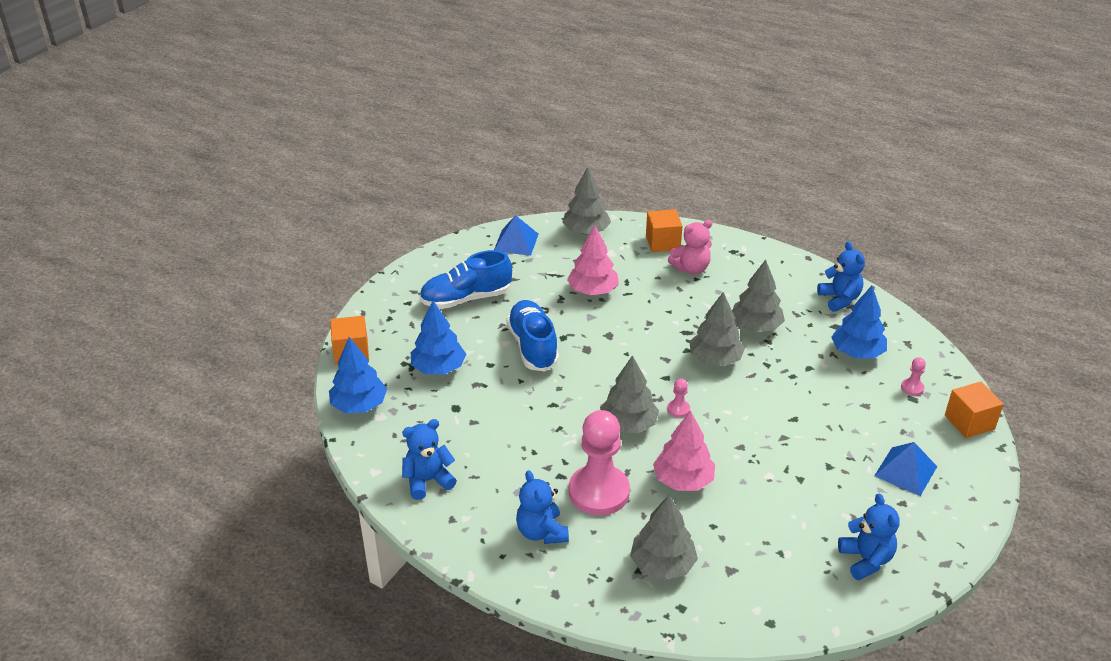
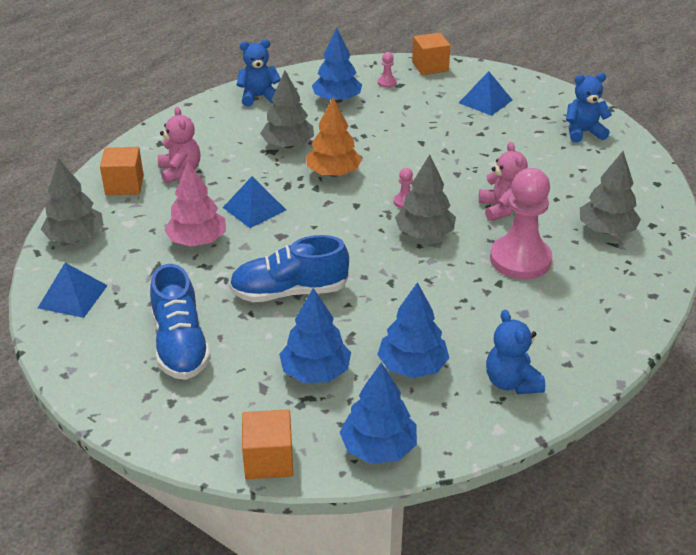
camera: 85 degrees left, 0 degrees up
(446, 420) = (412, 366): none -> blue tree
(541, 532) = (577, 300): blue teddy bear -> none
(645, 316) = (254, 208): none -> blue pyramid
(683, 480) = (501, 209): pink tree -> pink teddy bear
(715, 359) = (333, 173): grey tree -> orange tree

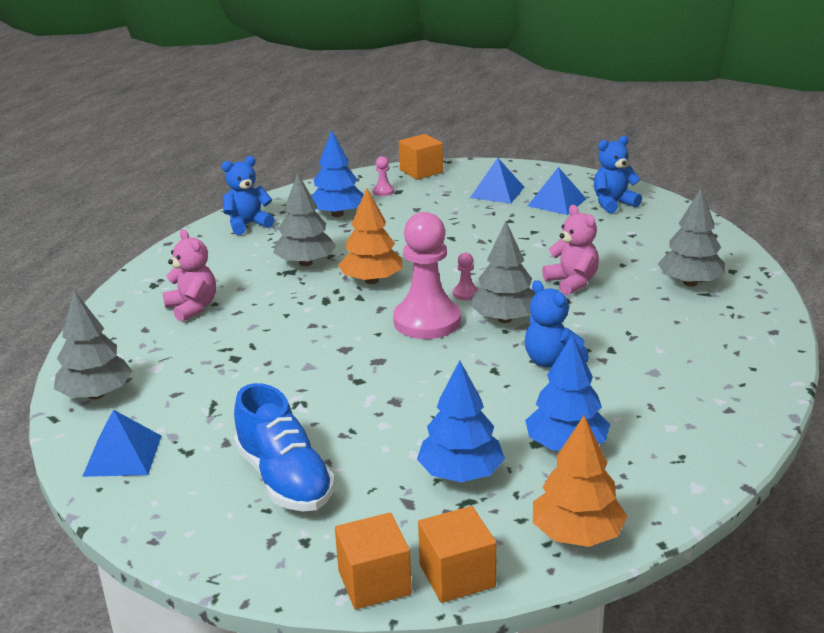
camera: 15 degrees left, 10 degrees down
(124, 185) = (131, 332): orange cube -> orange cube (374, 582)
(197, 241) = (249, 371): pink tree -> none
(254, 208) = (300, 328): blue pyramid -> blue pyramid (556, 202)
(289, 292) = (385, 401): blue shoe -> none
(378, 448) = (577, 534): blue tree -> orange tree
(511, 382) = (682, 439): blue teddy bear -> blue teddy bear (552, 361)
(520, 259) = (620, 324): pink pawn -> pink pawn (427, 321)

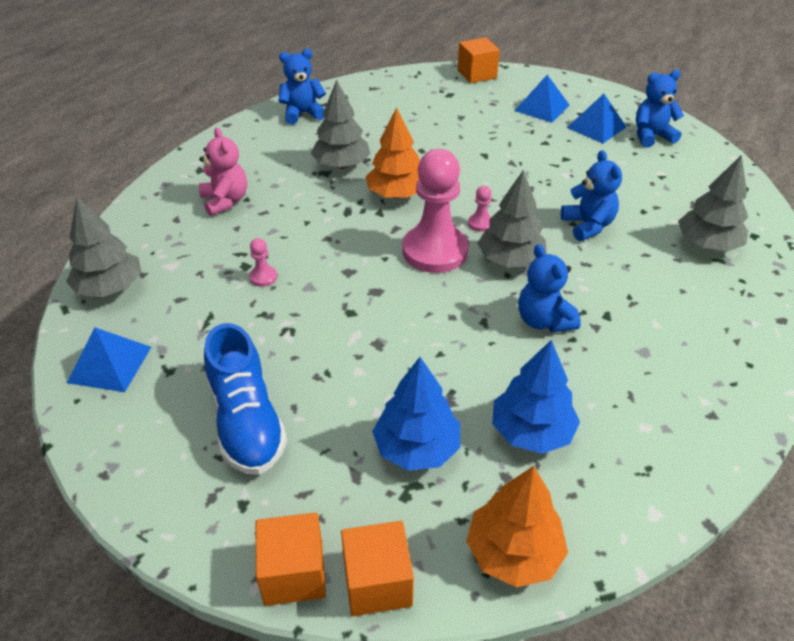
camera: 10 degrees right, 15 degrees up
(337, 214) = (386, 113): blue tree -> none
(383, 191) = (435, 93): pink pawn -> pink pawn (263, 277)
(572, 282) = (588, 226): pink teddy bear -> blue teddy bear

